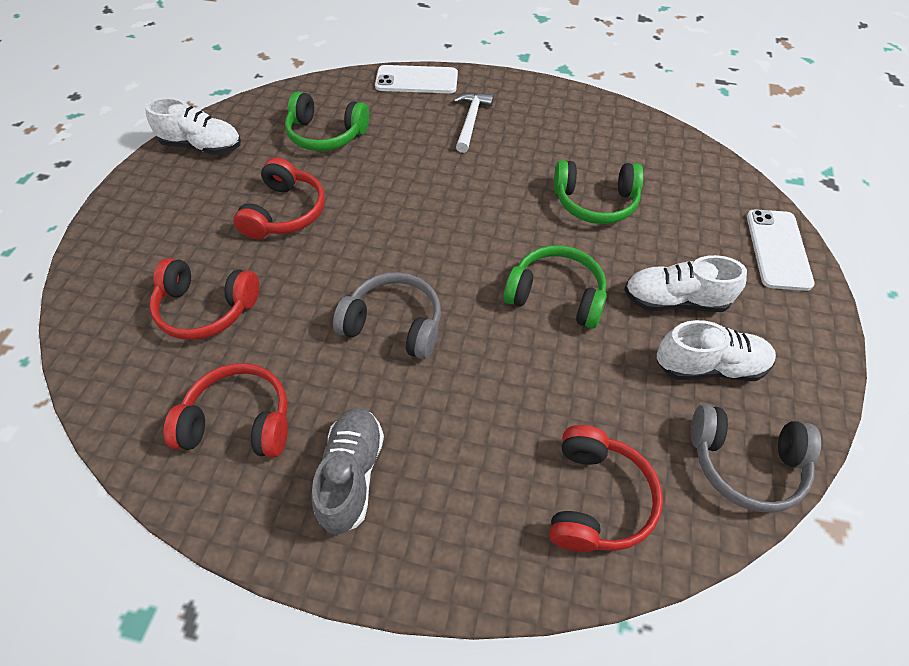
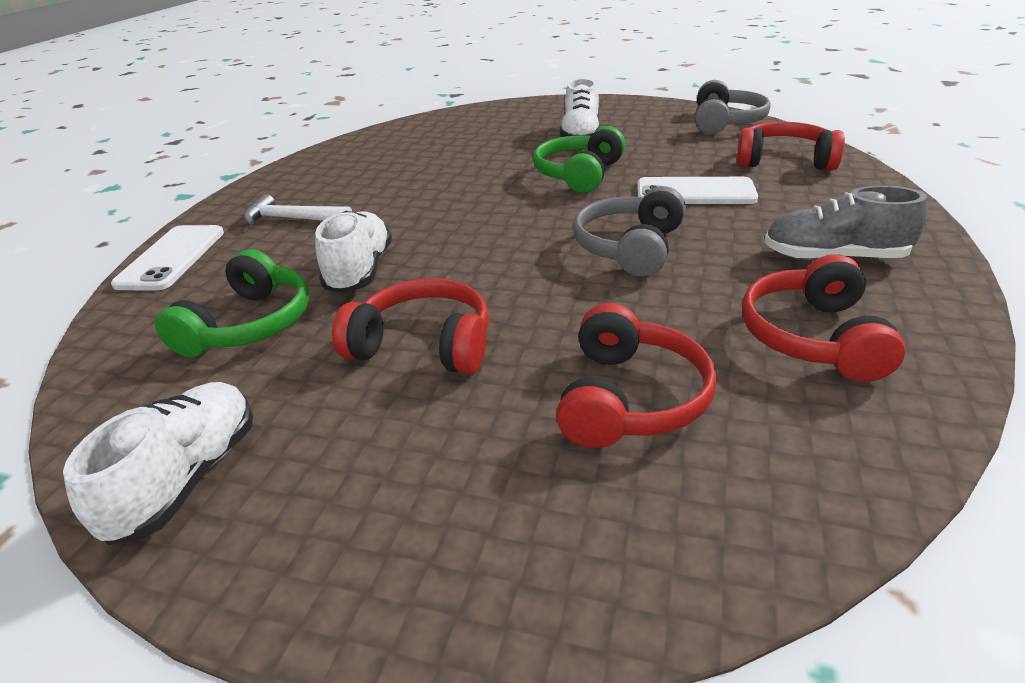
camera: 85 degrees left, 20 degrees down
(595, 202) = (457, 160): green headphones -> none
(709, 366) = (645, 128): white shoe -> white shoe (360, 271)
(778, 249) = (525, 107): white phone -> white phone (695, 192)

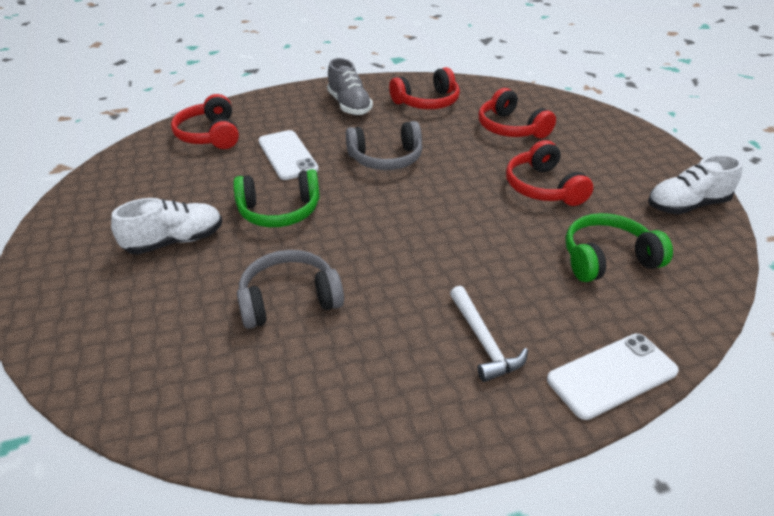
camera: 125 degrees left, 5 degrees up
(360, 271) = (511, 248): white shoe -> none
(629, 398) = (511, 128): red headphones -> red headphones turned 105 degrees counterclockwise
(725, 122) = (117, 172): grey headphones -> grey headphones (289, 300)

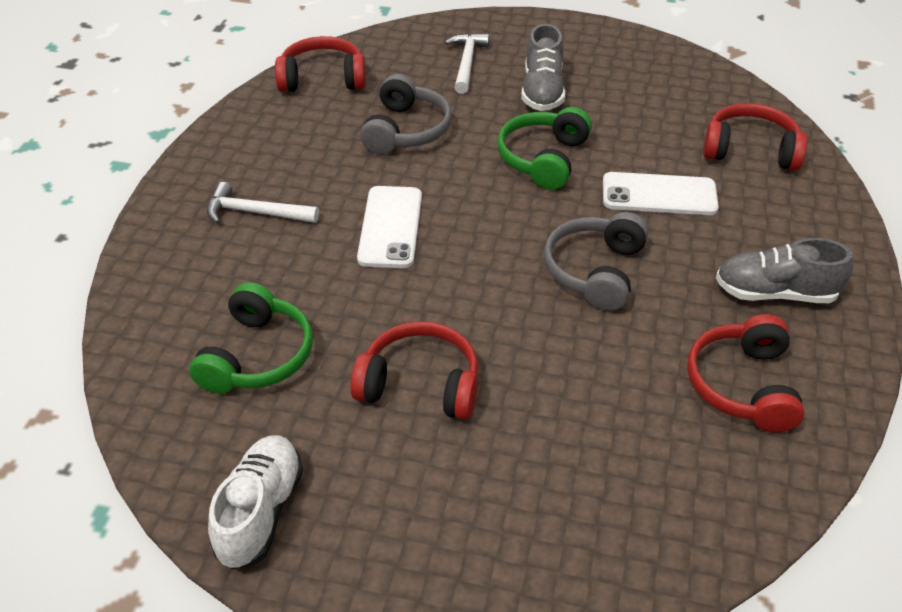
camera: 120 degrees right, 5 degrees up
(141, 306) = (467, 63): none -> white hammer
(175, 241) = (542, 91): white shoe -> grey shoe
(511, 128) = (594, 444): red headphones -> red headphones (322, 79)
(612, 375) = (148, 265): white phone -> white phone (390, 227)

